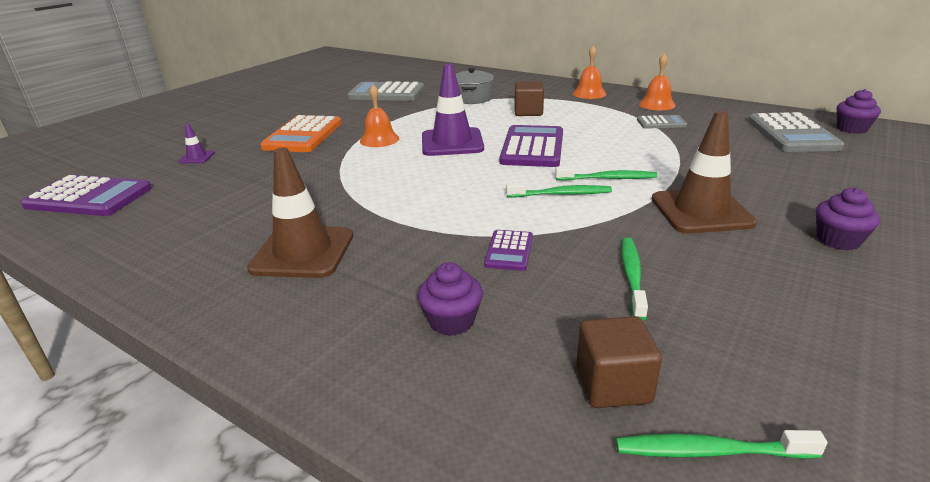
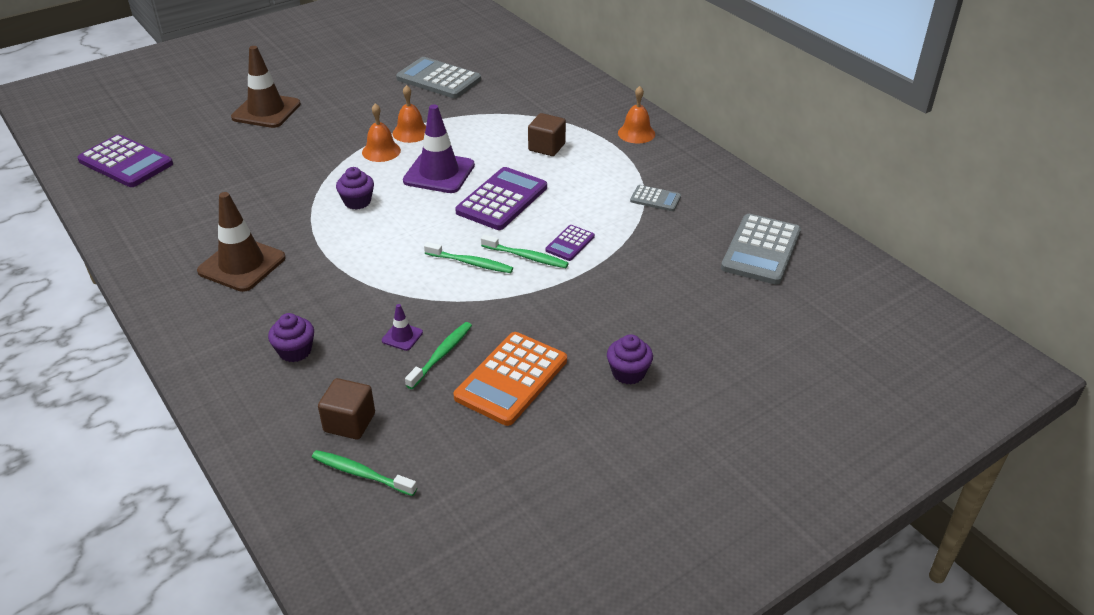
camera: 20 degrees right, 10 degrees up
(197, 157) = (222, 134): purple traffic cone -> purple traffic cone (402, 336)
(303, 135) = (322, 127): orange calculator -> orange calculator (511, 379)
(472, 98) = (513, 110): grey pot -> none
(509, 251) = (379, 307): purple calculator -> purple calculator (570, 243)
(657, 104) = (684, 170): orange bell -> orange bell (411, 132)
(701, 211) = (560, 314): brown traffic cone -> brown traffic cone (266, 111)
(851, 129) = (831, 260): purple cupcake -> purple cupcake (357, 202)

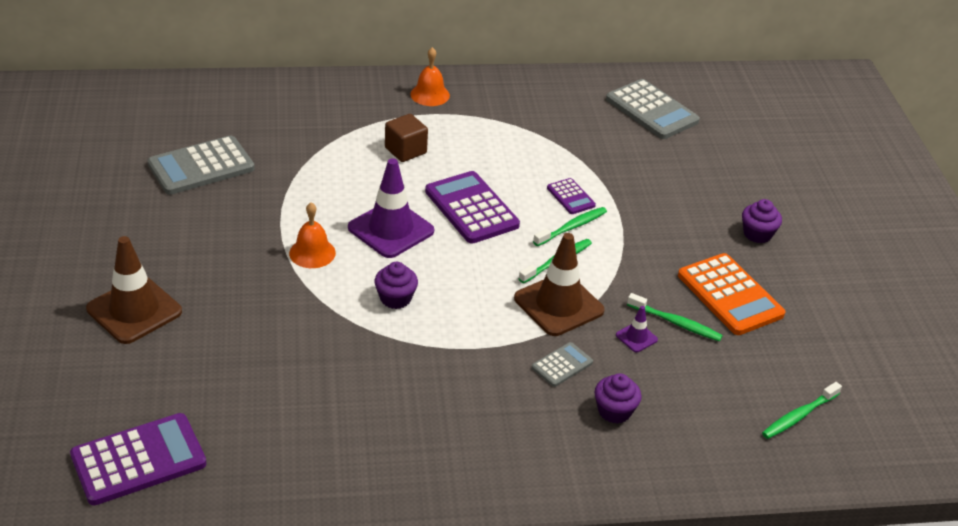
camera: 65 degrees left, 0 degrees up
(242, 265) = (445, 411): brown traffic cone -> brown traffic cone (558, 305)
(349, 422) = (733, 404): brown cube -> none
(411, 132) = (294, 221): orange bell -> none
(441, 355) = (676, 323): green toothbrush -> green toothbrush turned 150 degrees clockwise
(655, 199) = (541, 128): grey calculator -> grey calculator (562, 365)

